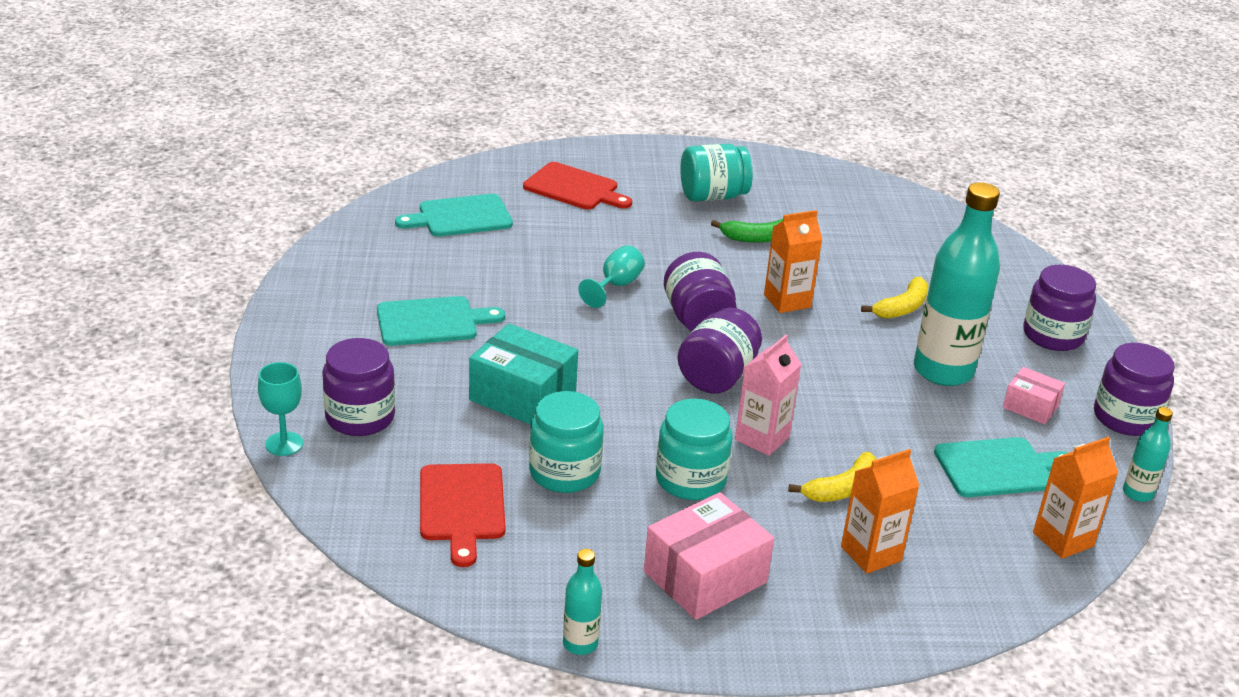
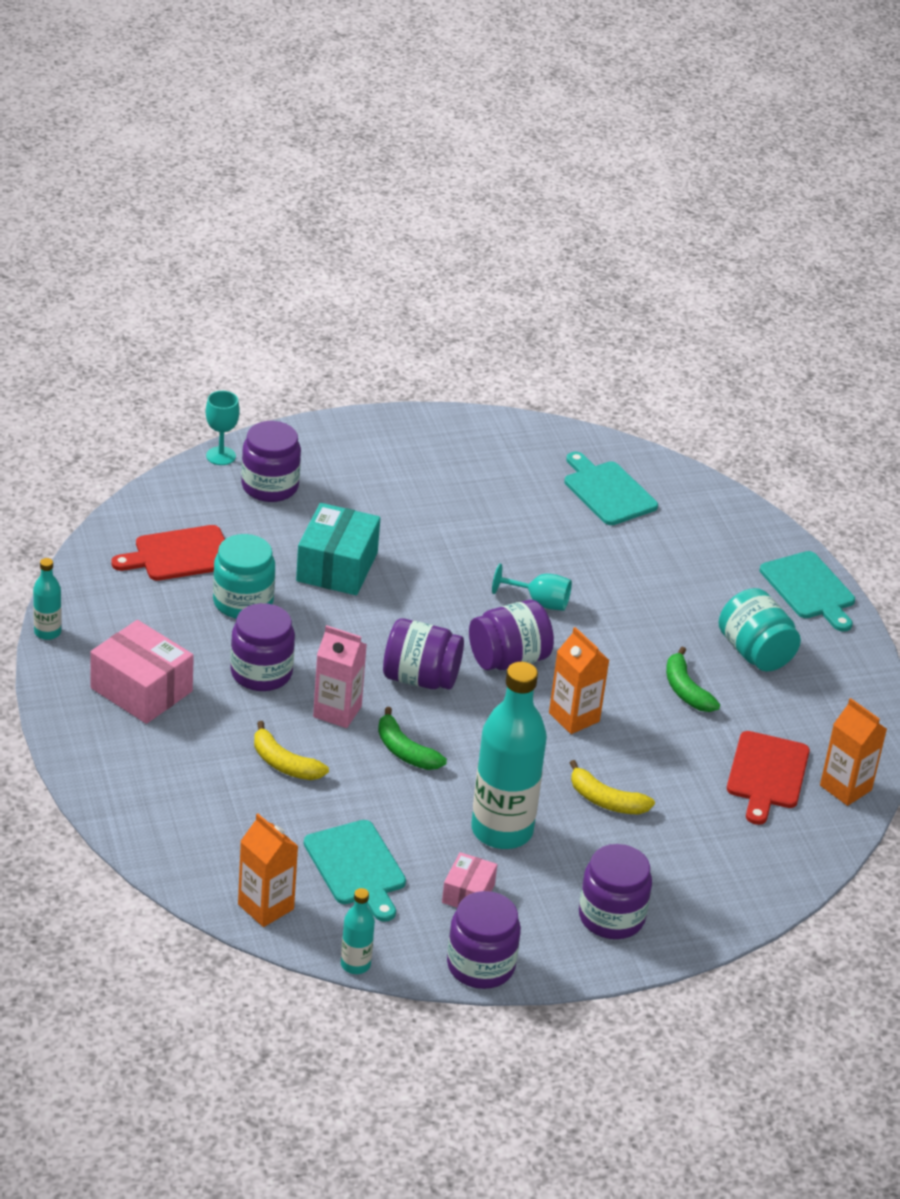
camera: 75 degrees right, 5 degrees up
(432, 322) = (422, 501): turquoise cutting board -> turquoise cutting board (809, 589)
(574, 188) = (709, 556): red cutting board -> red cutting board (766, 774)
(690, 479) = (261, 673): turquoise jar -> purple jar
(827, 406) = (405, 751): none -> green banana
(871, 554) = (202, 783): orange carton -> orange carton (845, 788)

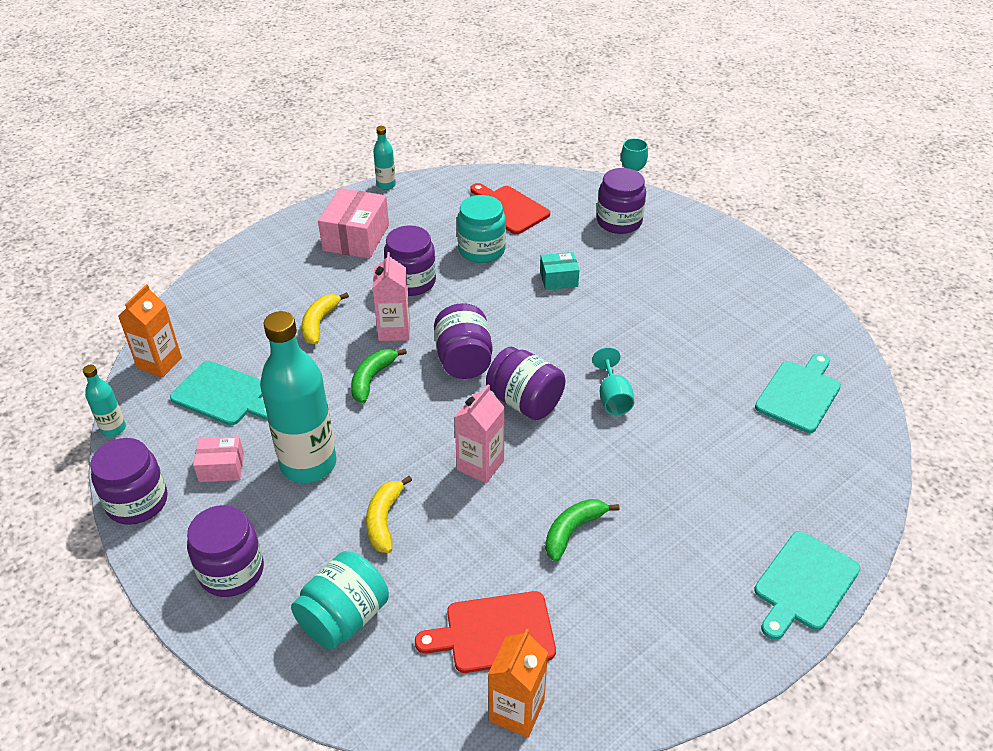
camera: 70 degrees right, 5 degrees up
(337, 567) = (558, 279): turquoise box -> turquoise box, size x0.56
(356, 867) = (224, 395): turquoise cutting board -> turquoise cutting board turned 105 degrees counterclockwise
(574, 717) = (480, 465): orange carton -> pink carton
(755, 652) = (668, 568): turquoise jar -> turquoise jar (344, 618)

